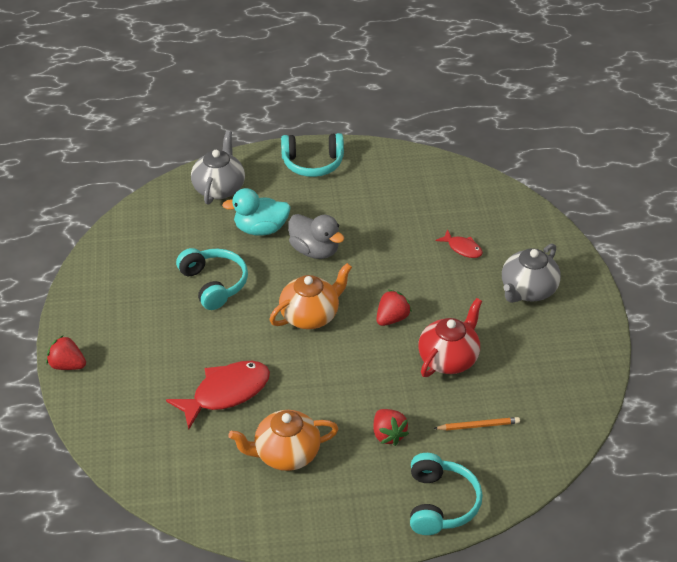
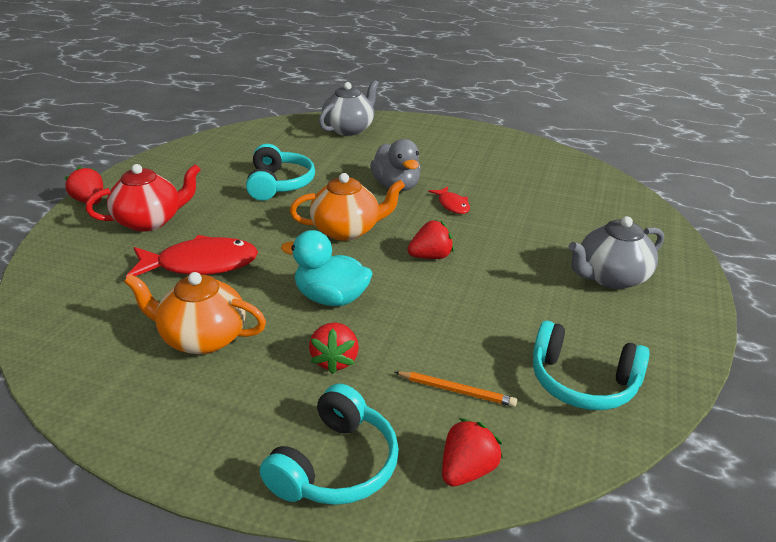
camera: 25 degrees right, 10 degrees down
(260, 229) = (359, 161): turquoise duck -> turquoise duck (331, 298)
(313, 163) = (447, 133): turquoise headphones -> turquoise headphones (582, 382)
(449, 359) = (469, 310): red teapot -> red teapot (150, 221)
(462, 248) = (554, 223): red fish -> red fish (452, 205)
(515, 475) = (467, 470): none -> red strawberry

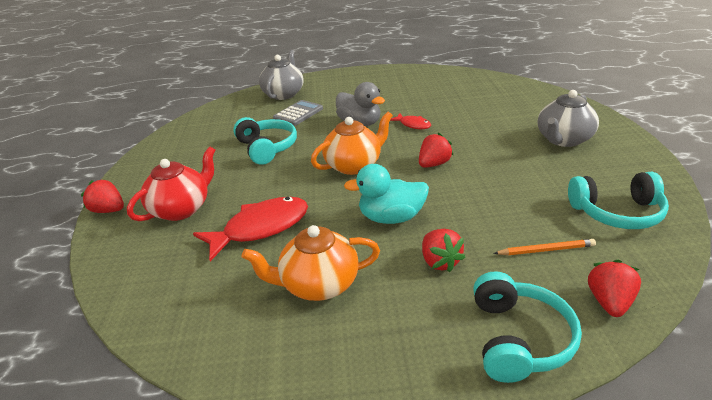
camera: 20 degrees left, 0 degrees up
(343, 156) = (298, 113): none -> grey calculator

